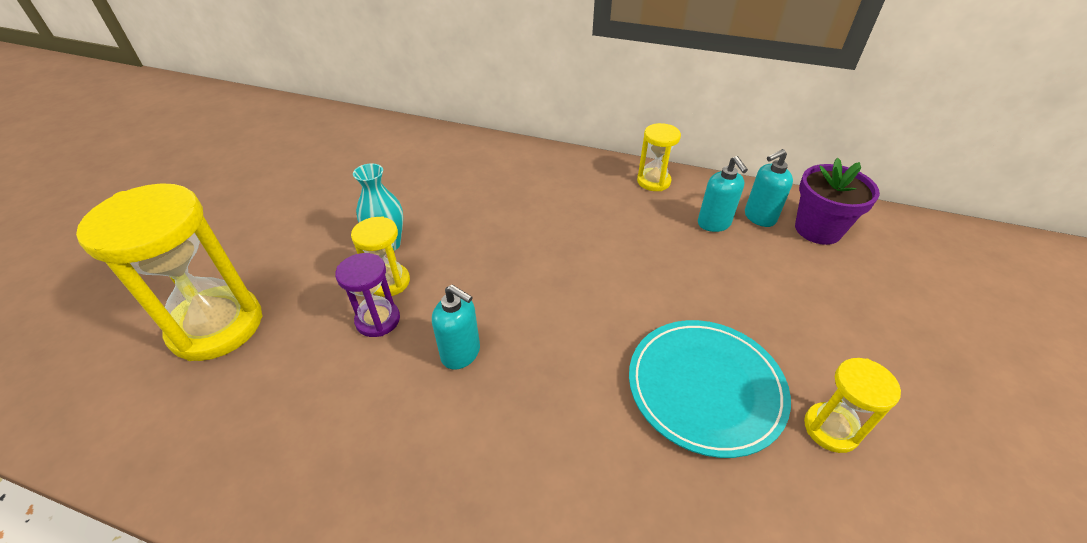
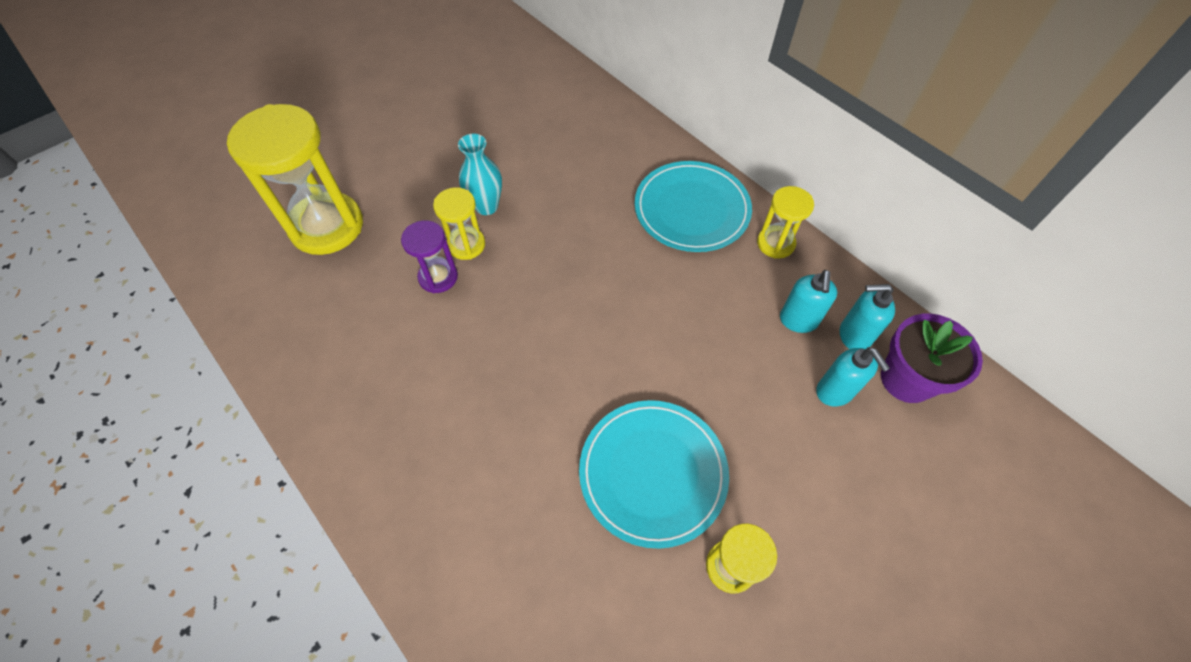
camera: 30 degrees right, 15 degrees up
(461, 353) = (481, 339): turquoise soap dispenser -> turquoise soap dispenser (835, 392)
(572, 182) = (691, 209): none -> turquoise plate

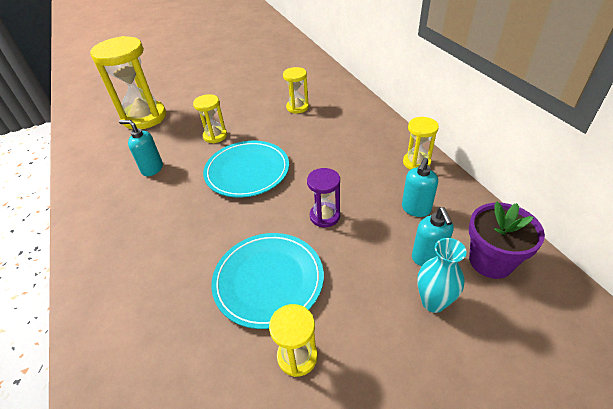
camera: 20 degrees right, 15 degrees down
(438, 277) = (190, 149): purple hourglass -> purple hourglass (325, 216)
(486, 206) = (237, 119): turquoise vase -> turquoise vase (433, 302)
(571, 167) = (297, 107): none -> yellow hourglass
(691, 209) = (365, 137): turquoise plate -> turquoise plate (247, 171)
(853, 336) = (456, 225): turquoise soap dispenser -> turquoise soap dispenser (152, 169)

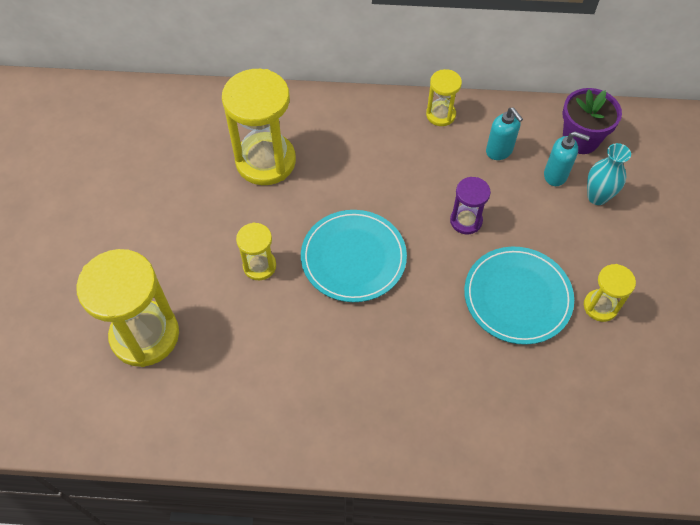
camera: 65 degrees left, 15 degrees up
(152, 169) = (279, 353): turquoise soap dispenser -> none
(297, 107) = (265, 161): yellow hourglass -> yellow hourglass, size x1.95

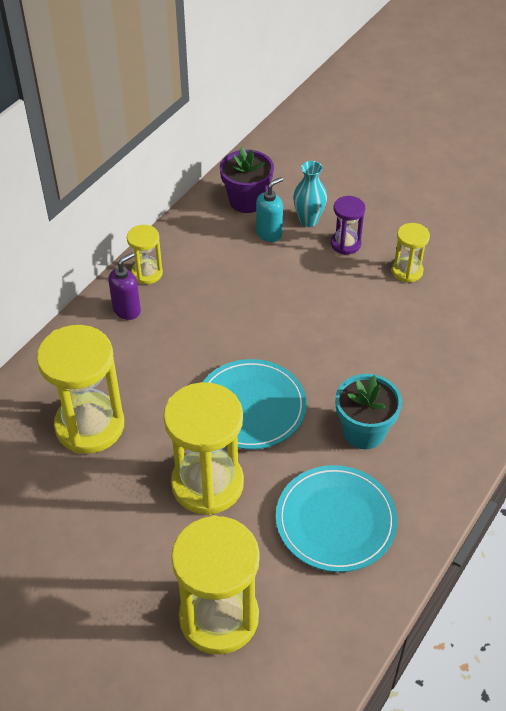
camera: 60 degrees left, 10 degrees down
(259, 266) = (207, 484): yellow hourglass -> yellow hourglass, size x1.95
(384, 356) = (364, 431): none -> turquoise flower pot
(392, 123) = (127, 310): none -> purple soap dispenser
(466, 221) = (270, 311): purple hourglass -> purple hourglass (345, 244)
(499, 151) = (217, 255): turquoise soap dispenser -> none
(517, 297) = (366, 316): turquoise plate -> turquoise plate (335, 521)

